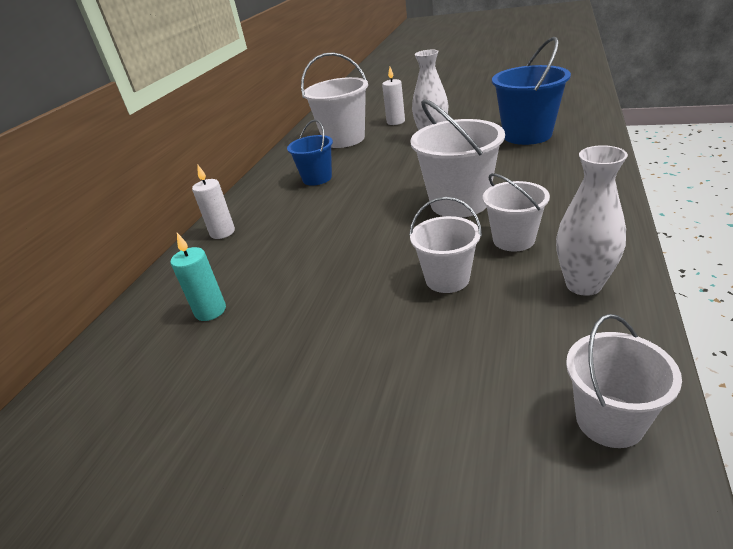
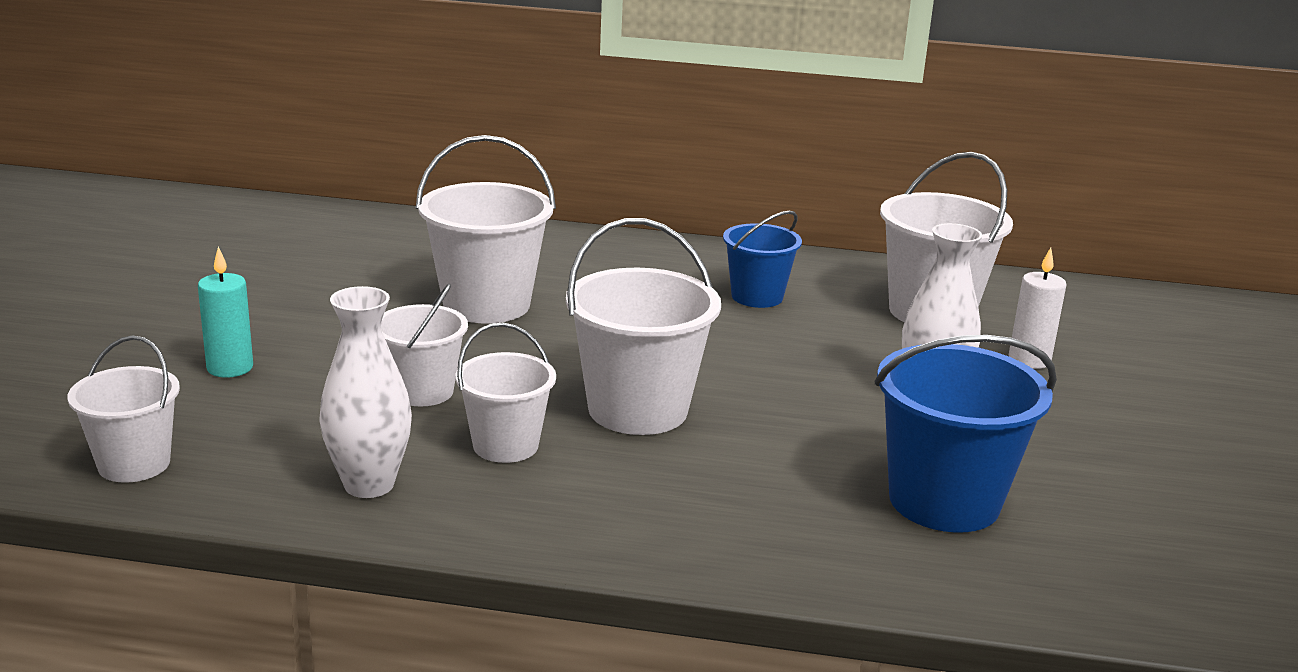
camera: 75 degrees right, 10 degrees down
(210, 311) = (416, 259): turquoise candle -> turquoise candle (230, 368)
(222, 232) = (595, 246): white candle -> none
(308, 267) = (486, 304): none -> white bucket

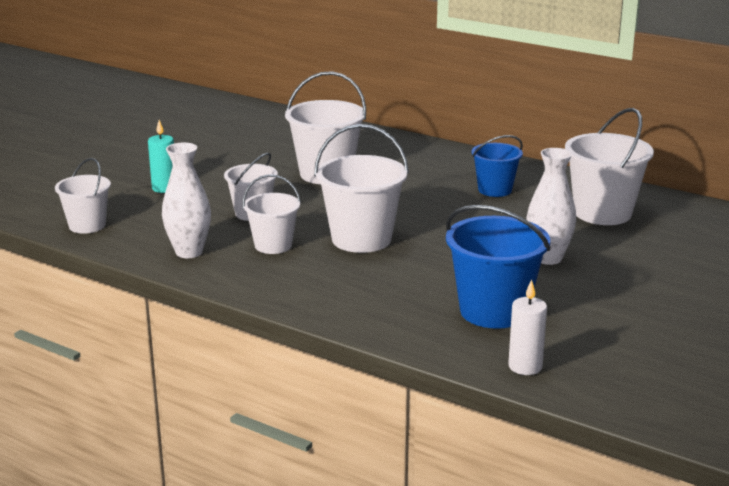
camera: 25 degrees right, 0 degrees up
(1029, 360) = (638, 249): white candle -> white candle (525, 366)

